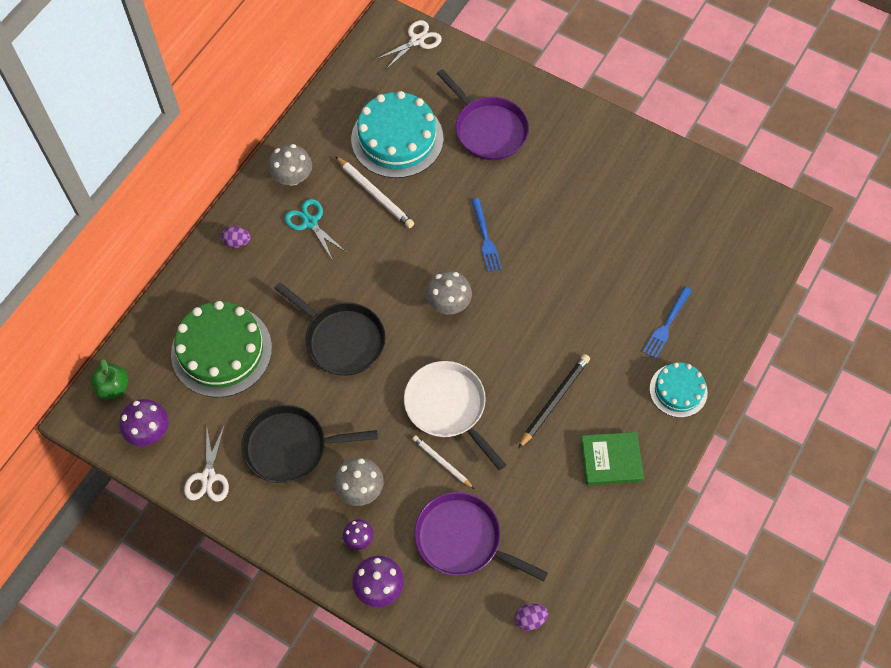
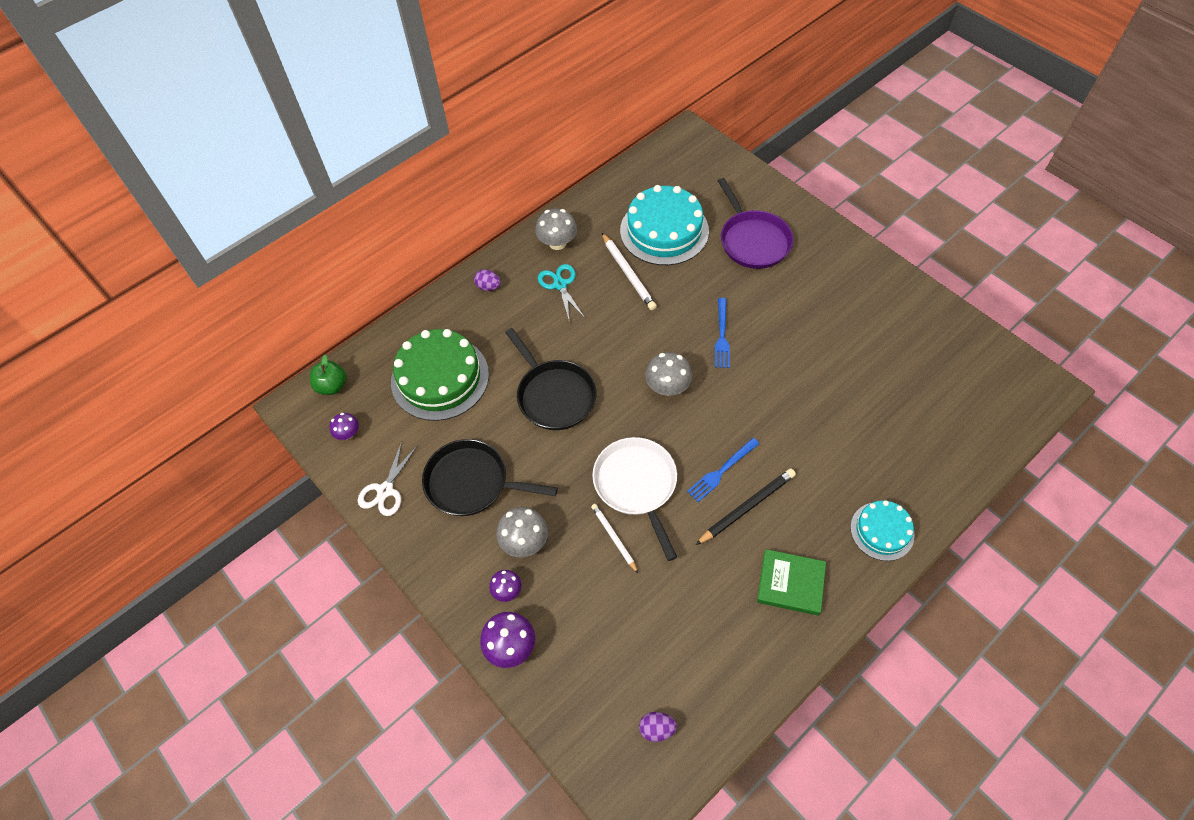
camera: 20 degrees right, 5 degrees down
(149, 431) = (348, 433): purple mushroom -> purple mushroom, size x0.61
(417, 40) = (708, 153): white scissors -> none
(462, 539) = (610, 622): purple pan -> none
(666, 325) = (885, 462): blue fork -> blue fork (721, 471)

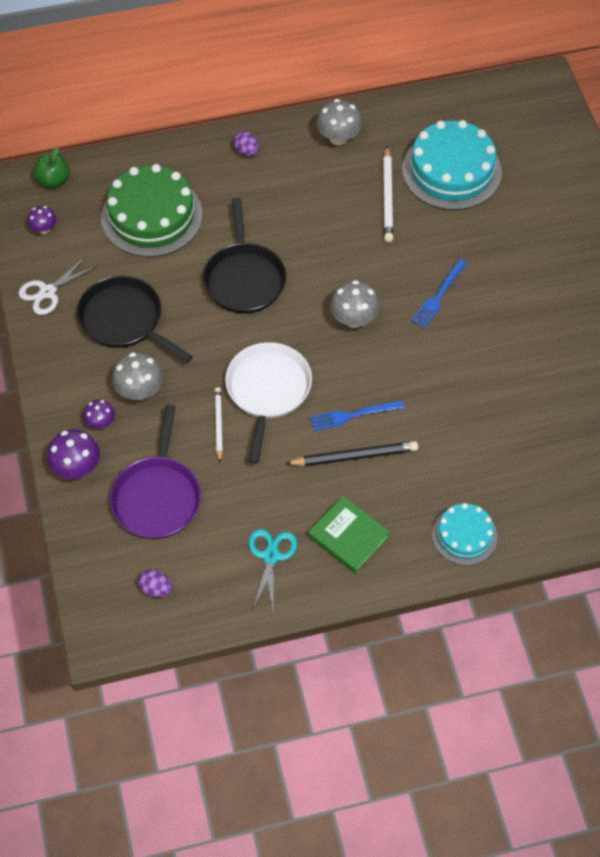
camera: 25 degrees right, 0 degrees up
(560, 285) = (315, 179): turquoise scissors -> turquoise scissors (271, 556)
(753, 241) = (534, 219): purple pan -> purple pan (157, 497)

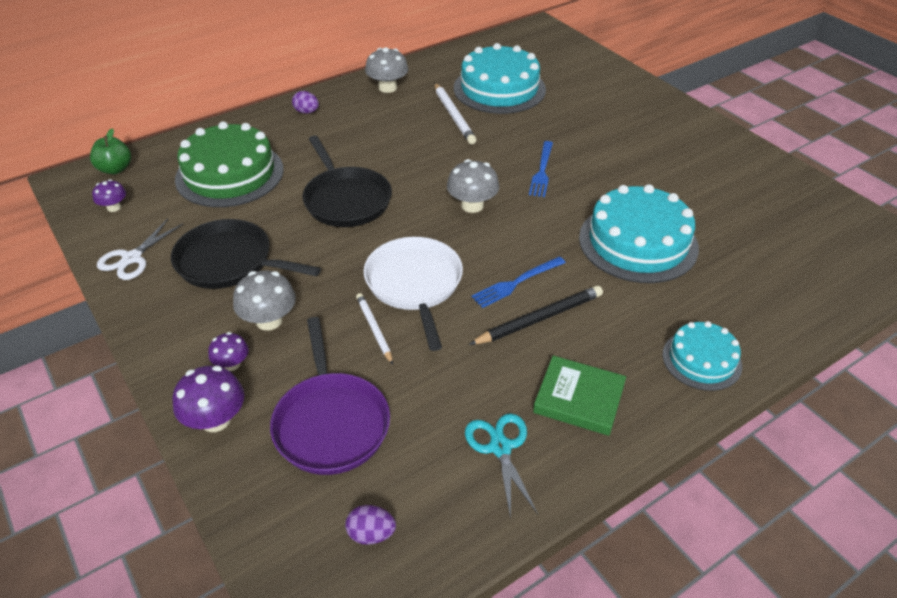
camera: 20 degrees left, 15 degrees down
(481, 405) = (638, 242): none -> turquoise cake

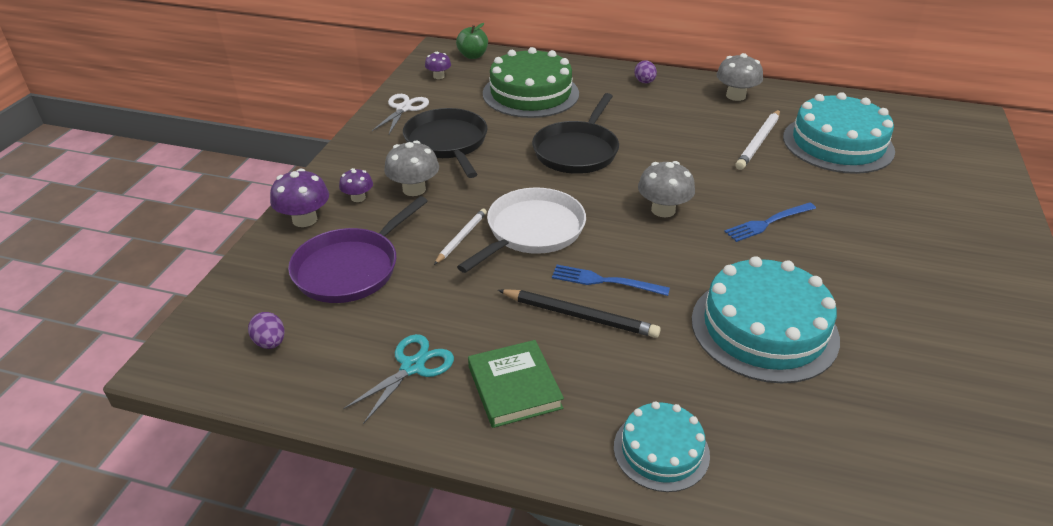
camera: 50 degrees right, 5 degrees down
(132, 258) = (403, 108): white scissors -> white scissors turned 120 degrees clockwise

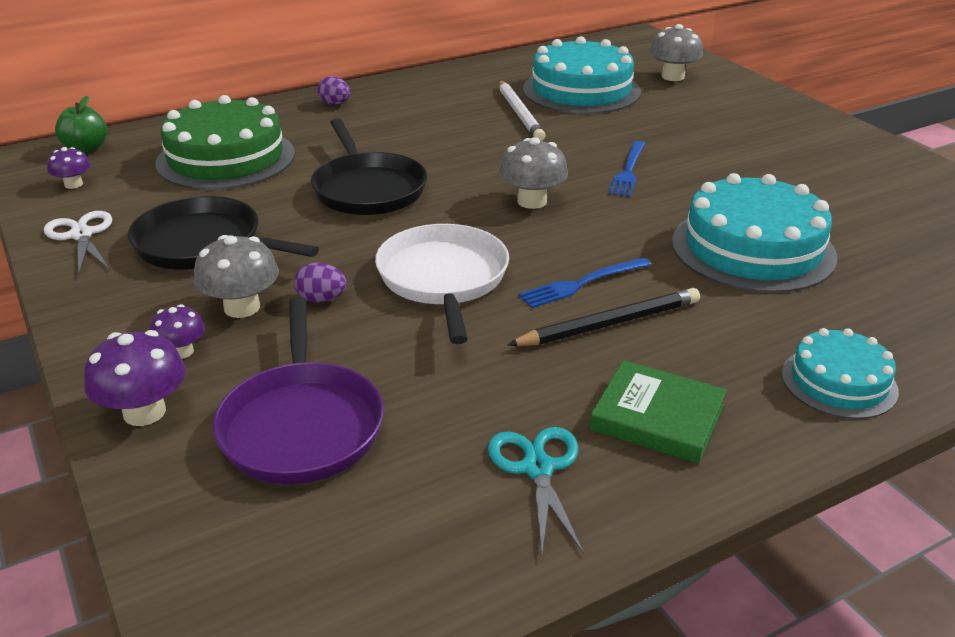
camera: 45 degrees left, 5 degrees down
(270, 342) = (334, 562): purple egg -> purple egg (321, 299)
(461, 238) = (381, 324): white pencil -> none
(735, 96) = (440, 85): grey mushroom -> grey mushroom (673, 76)

